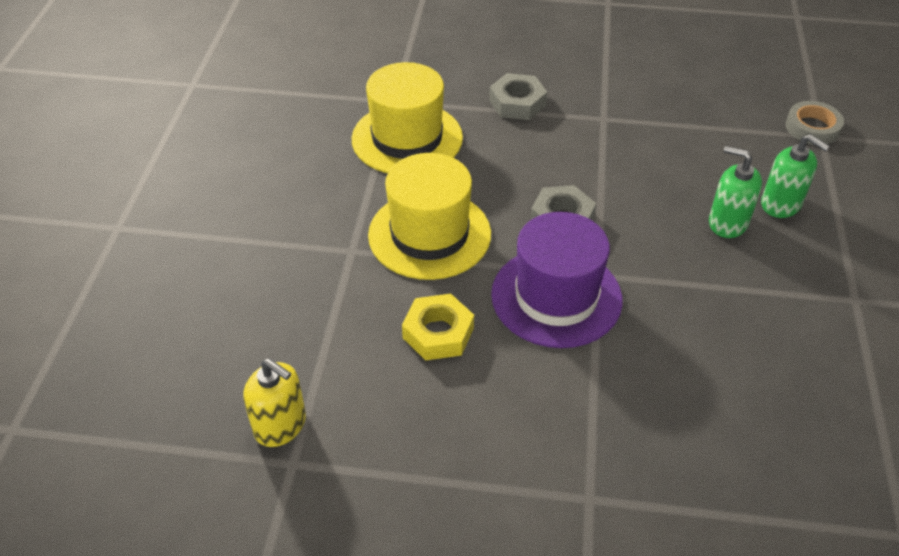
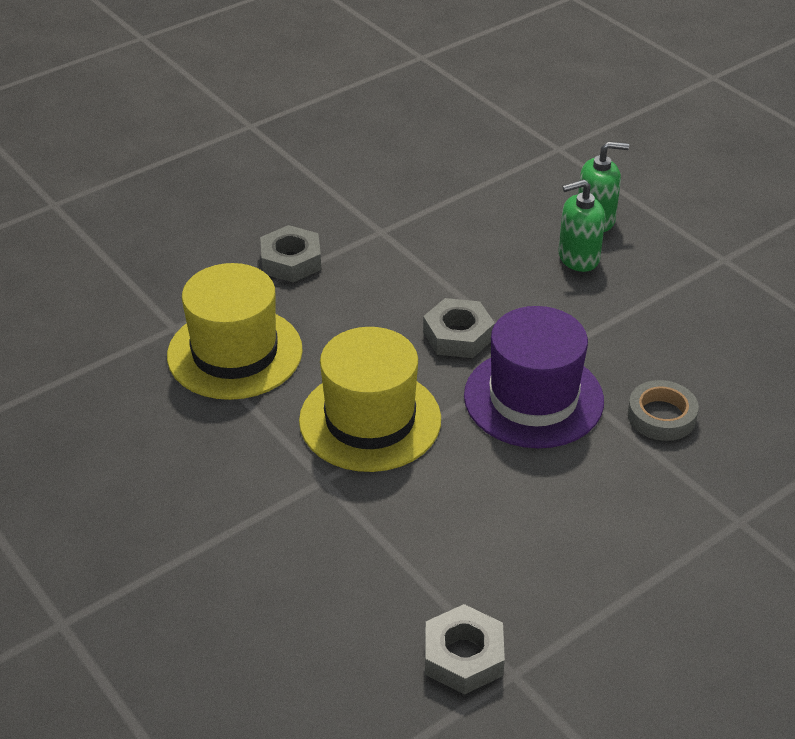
camera: 45 degrees left, 5 degrees down
(280, 425) = (463, 656): yellow soap dispenser -> grey nut
(438, 333) = (485, 491): yellow nut -> none
(812, 128) = (544, 145): grey tape -> grey tape (661, 416)

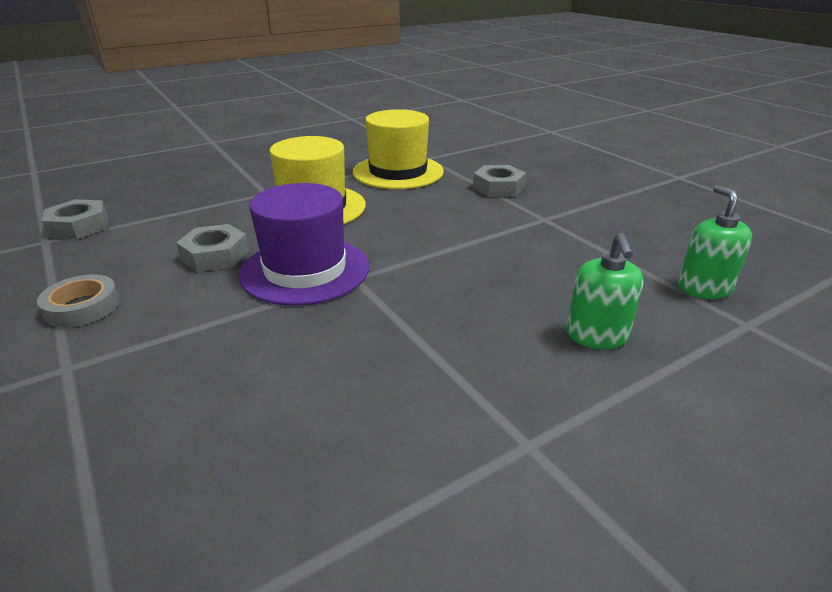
camera: 95 degrees right, 10 degrees down
(458, 335) = (398, 243): grey nut -> grey nut (215, 255)
(578, 257) = (517, 315): green soap dispenser -> green soap dispenser (704, 288)
(661, 416) = (243, 338): grey tape -> grey tape (82, 307)

